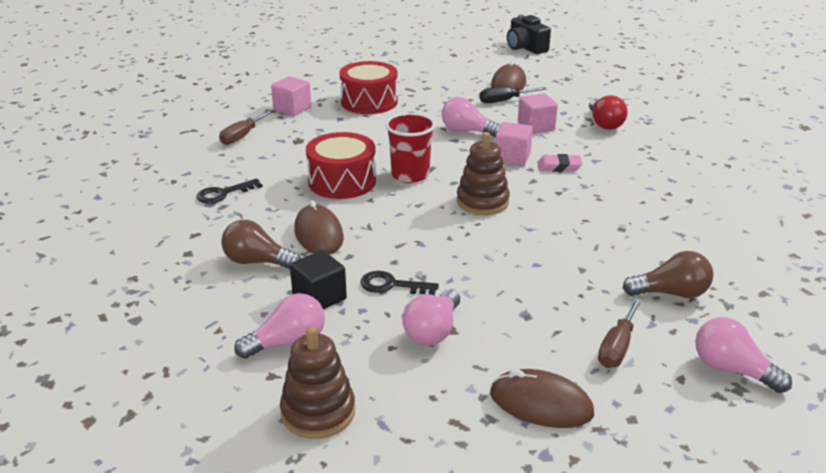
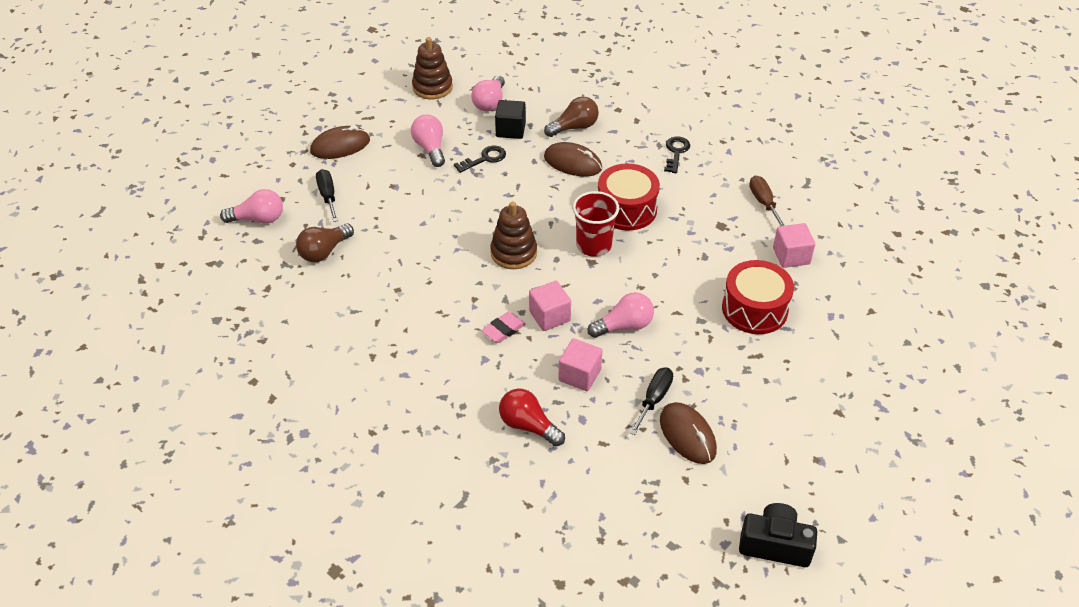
camera: 135 degrees right, 15 degrees up
(617, 347) = (328, 196): brown screwdriver -> black screwdriver

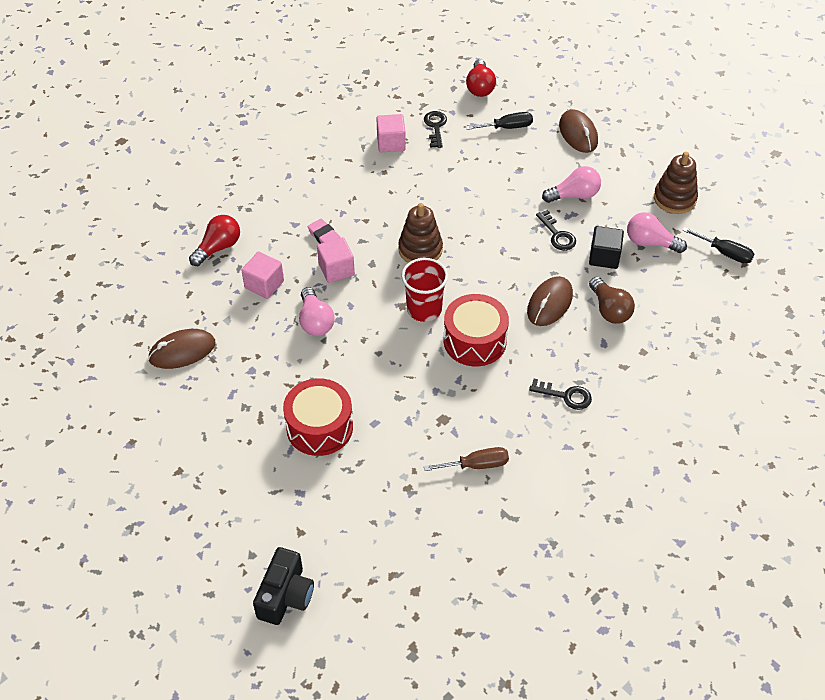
camera: 95 degrees right, 5 degrees up
(258, 219) = (480, 87): pink light bulb -> red light bulb
(324, 251) = (435, 127): brown light bulb -> black key
(654, 399) = (226, 333): black screwdriver -> black screwdriver (724, 253)
(775, 545) = (58, 394): black camera -> black camera (285, 596)
(791, 256) = (390, 474): pink cube -> pink cube (391, 143)

